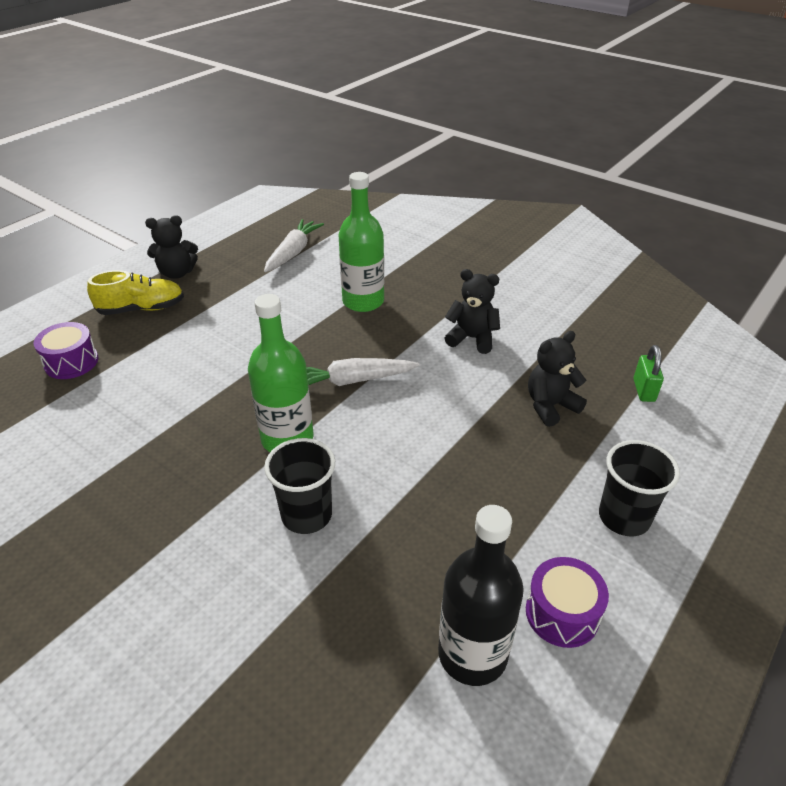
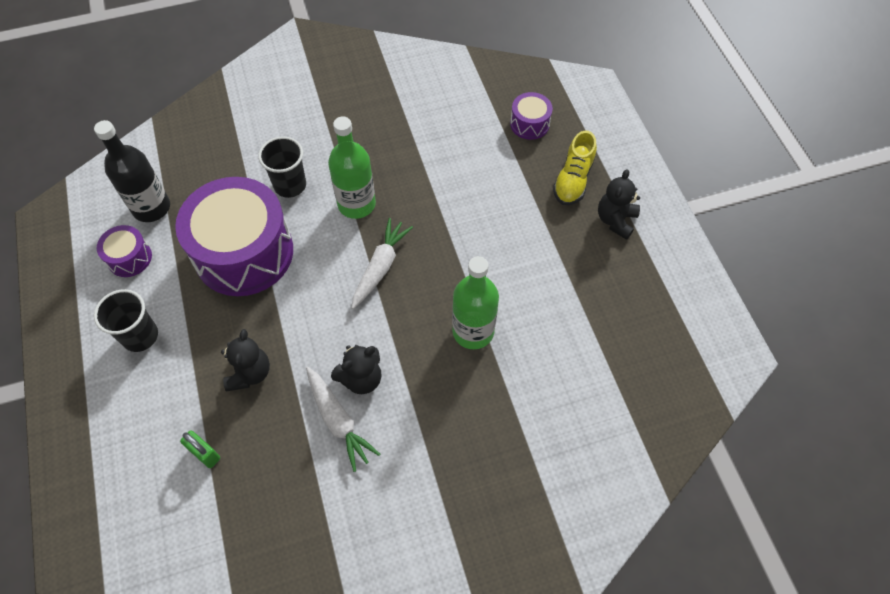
camera: 125 degrees right, 20 degrees up
(293, 252) = (595, 320): white carrot -> white carrot (338, 421)
(438, 496) = (244, 253): none -> purple drum

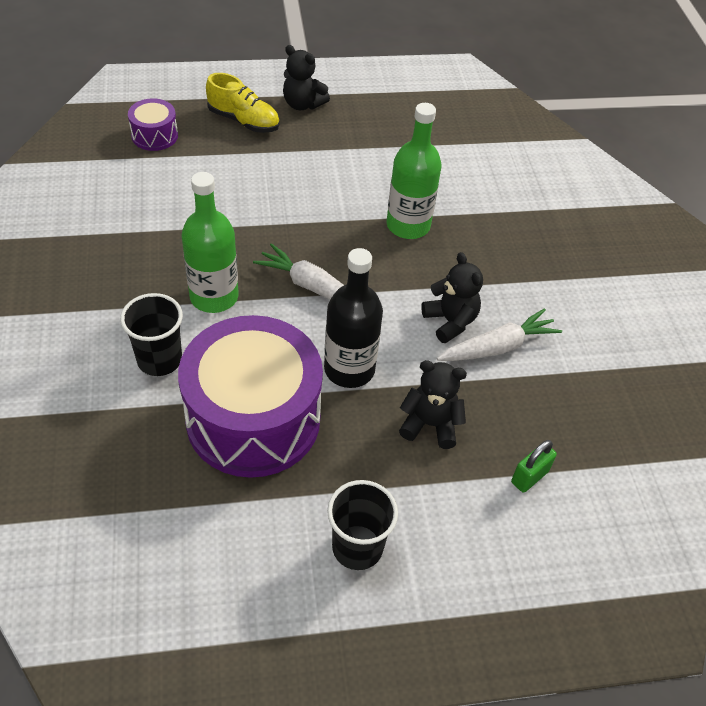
camera: 85 degrees left, 10 degrees down
(129, 258) = (222, 561): purple drum -> none
(151, 207) = (138, 530): black bottle -> black bottle (349, 369)

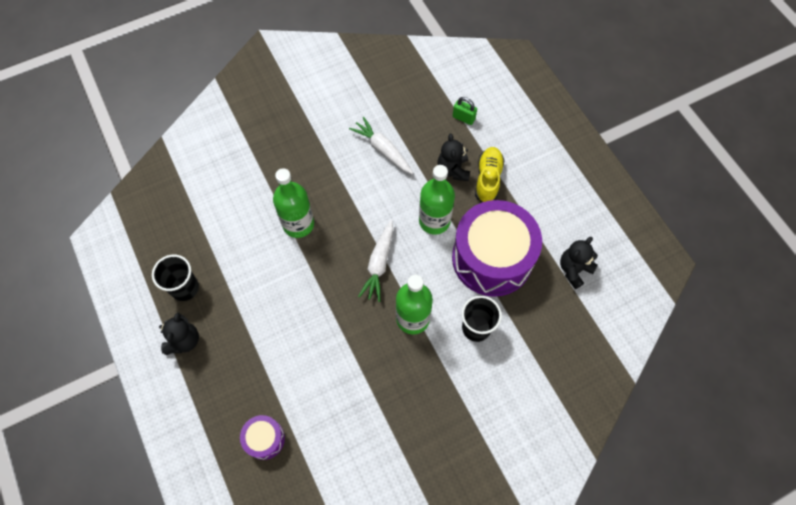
camera: 105 degrees left, 15 degrees up
(244, 121) = (221, 377): yellow shoe -> yellow shoe (488, 179)
(349, 369) = (434, 221): black bottle -> green bottle
(357, 547) = (541, 182): black cup -> black cup (185, 288)
(450, 321) = (374, 178): black teddy bear -> black teddy bear (574, 270)

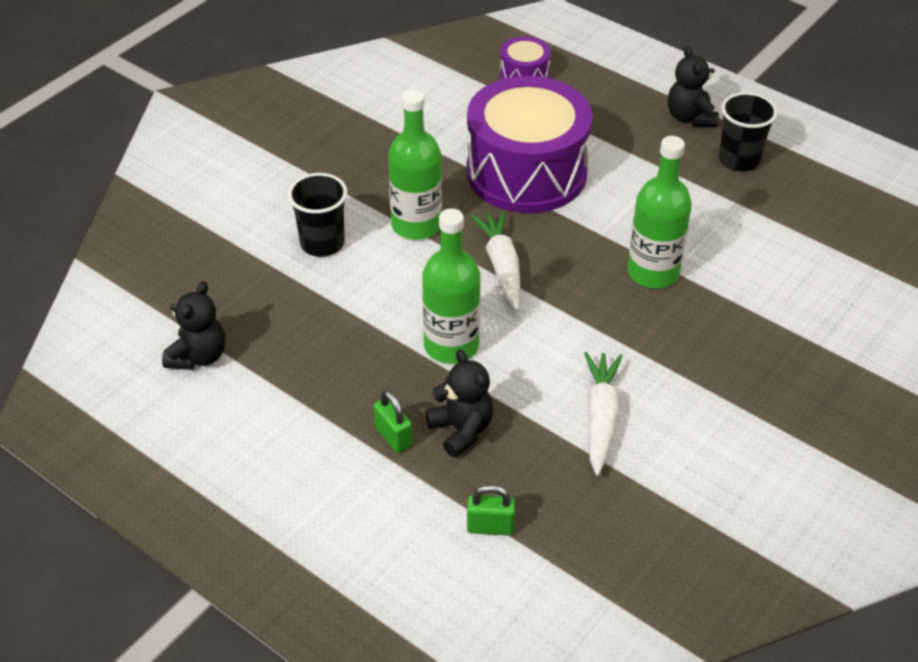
camera: 155 degrees right, 20 degrees down
(383, 150) = (601, 418): white carrot -> white carrot turned 105 degrees counterclockwise
(488, 179) = (393, 437): yellow shoe -> green padlock
(492, 258) = (335, 328): purple drum -> purple drum (526, 172)

